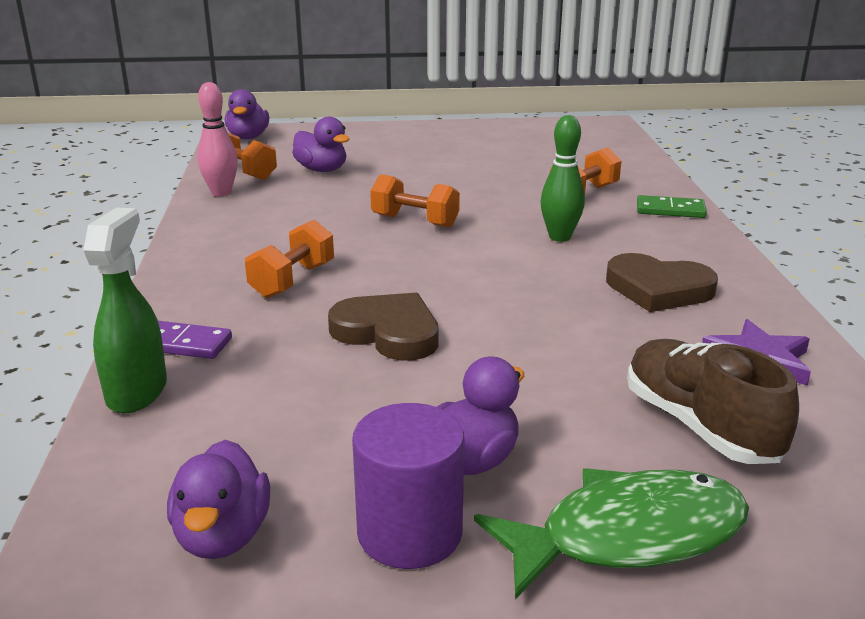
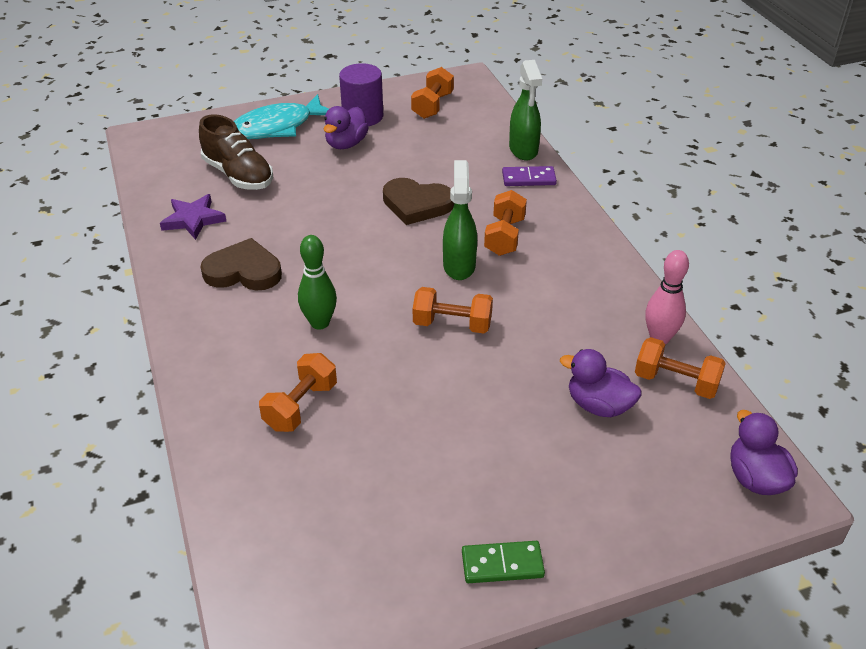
camera: 165 degrees right, 15 degrees up
(223, 536) = (432, 106): purple duck -> orange dumbbell
(374, 262) = (459, 265): none -> green spray bottle
(628, 536) = (278, 127): green fish -> turquoise fish
(670, 210) = (213, 389): green domino -> green domino (502, 564)

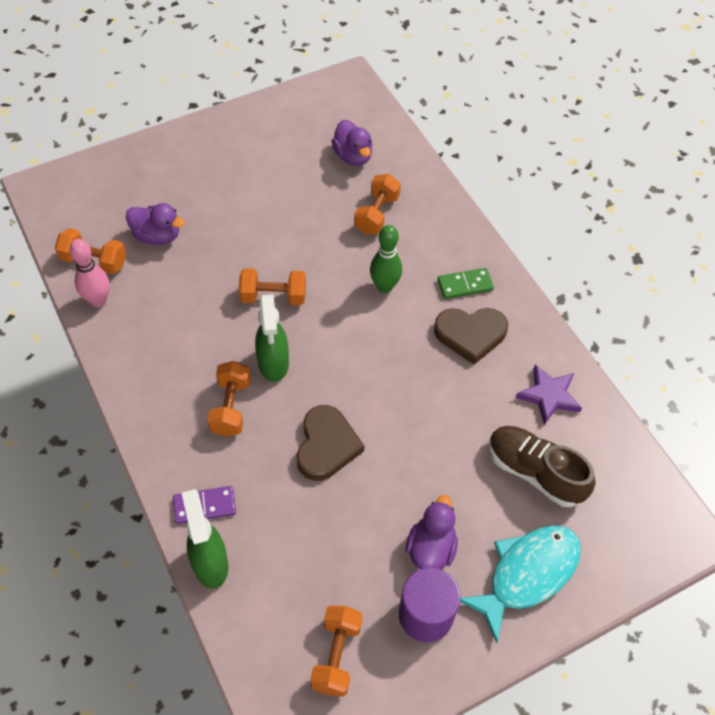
camera: 170 degrees right, 15 degrees up
(416, 204) = (326, 446): brown heart -> brown heart turned 90 degrees clockwise
(502, 564) = (227, 131): green domino -> green domino (465, 285)
(755, 478) = (57, 194): purple duck -> purple duck (353, 156)

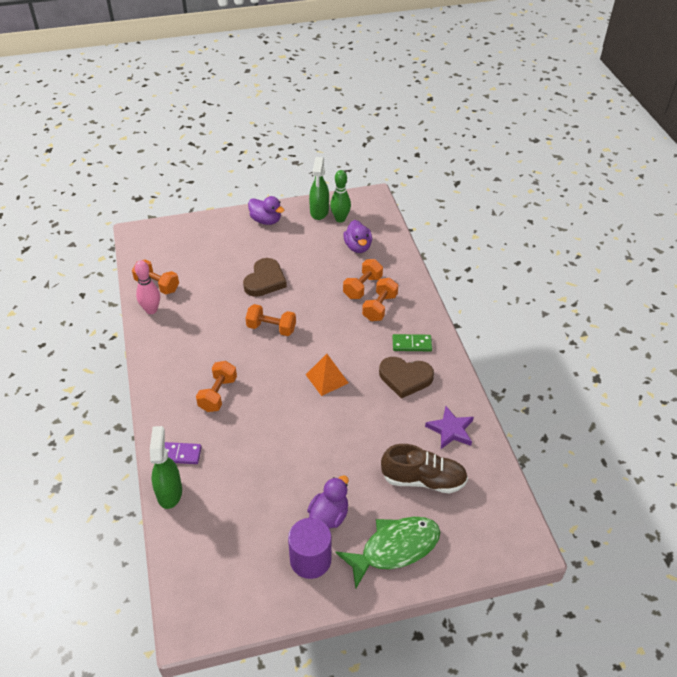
camera: 15 degrees right, 10 degrees down
(157, 236) = (204, 276): purple duck -> purple duck (266, 220)
(273, 363) = (257, 371): green spray bottle -> green spray bottle (319, 212)
(326, 446) = (276, 432): brown heart -> brown heart (265, 280)
(336, 655) = (237, 572): orange dumbbell -> orange dumbbell (379, 307)
(369, 356) = (327, 378): none -> orange pyramid
(384, 286) = (352, 335): green bowling pin -> green bowling pin (340, 219)
(527, 574) = (395, 548): turquoise fish -> green fish
(535, 472) = (423, 480): brown shoe -> brown shoe turned 135 degrees clockwise

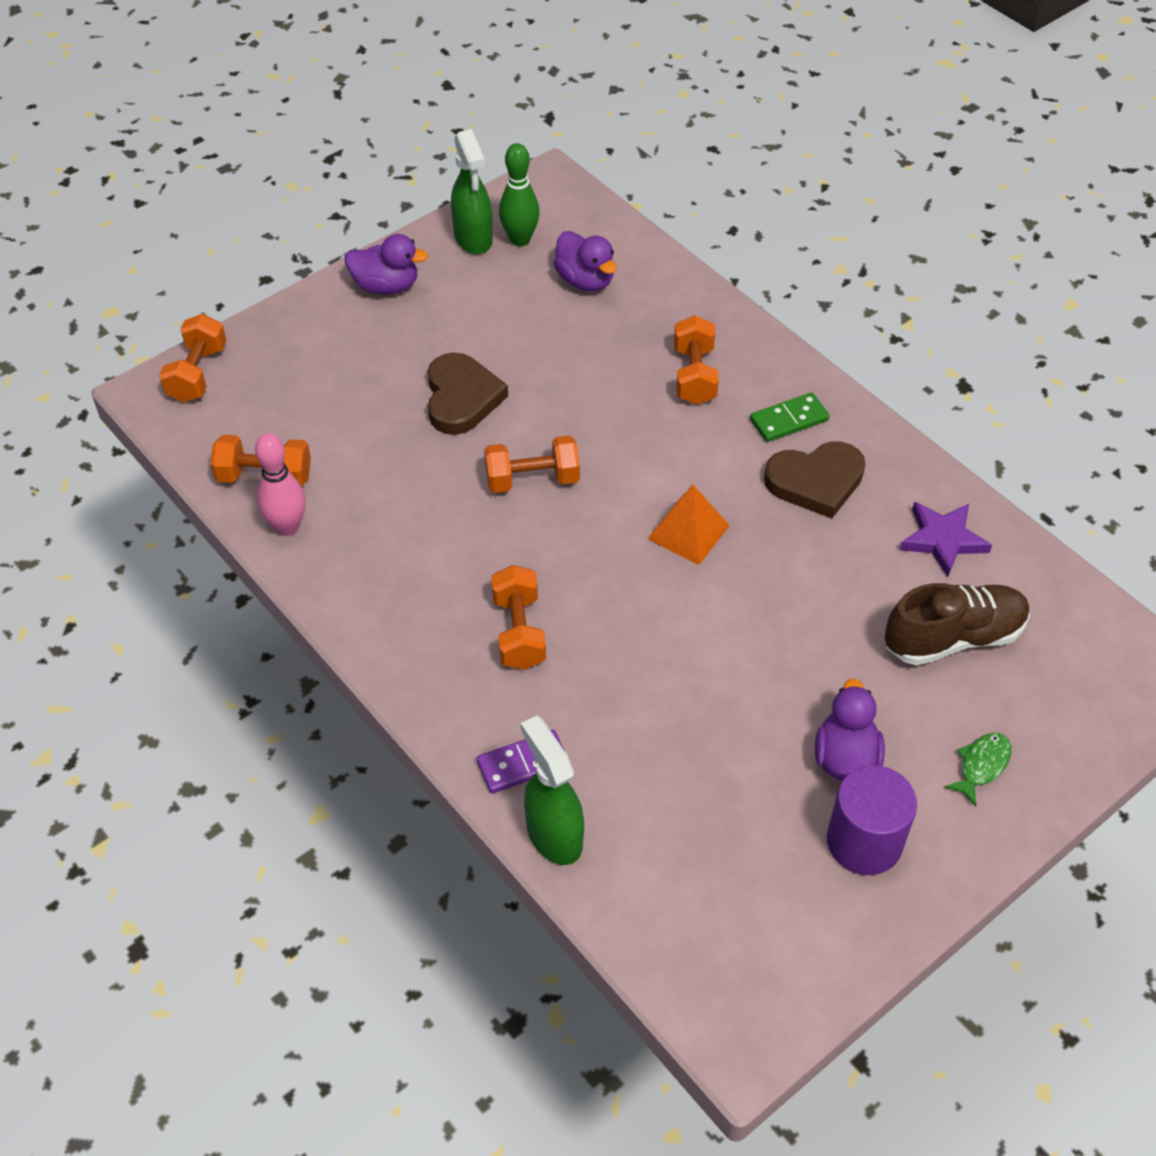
camera: 25 degrees left, 5 degrees up
(362, 287) = (641, 350): orange dumbbell -> orange dumbbell (197, 374)
(395, 548) = (981, 765): green fish -> green fish, size x0.47

